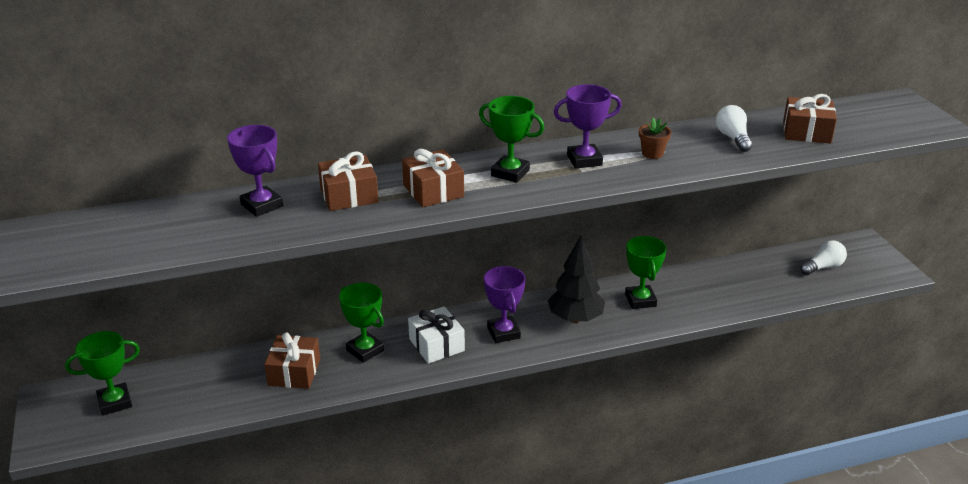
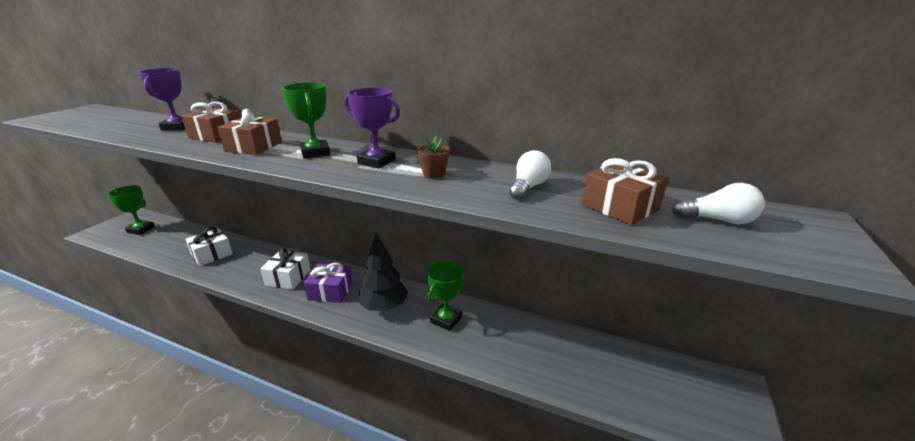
camera: 40 degrees right, 5 degrees down
(294, 372) = (212, 254): brown gift -> white gift
(365, 350) = (256, 261): green trophy -> none
(503, 333) = (330, 291): purple trophy -> purple gift
(823, 267) = (653, 384): white light bulb -> white light bulb (717, 220)

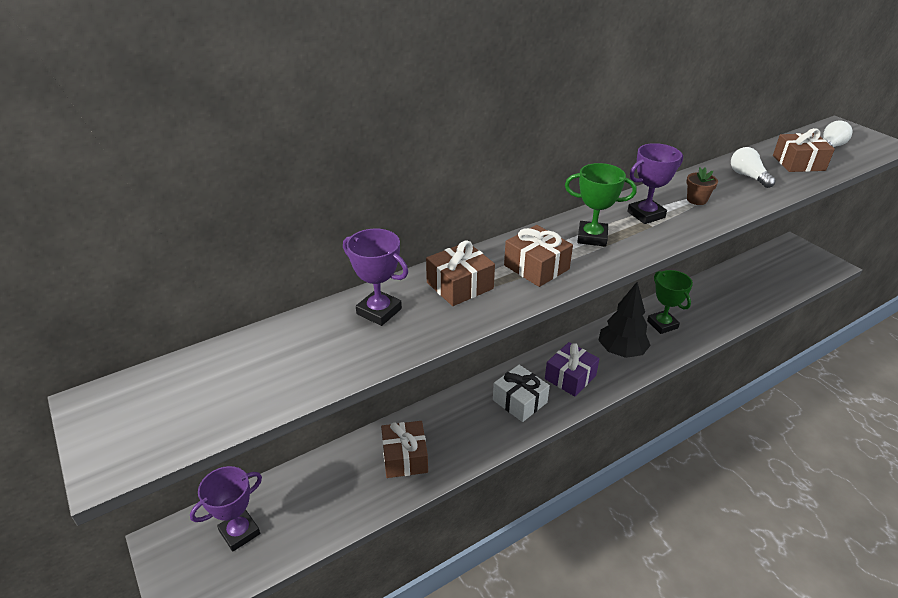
camera: 55 degrees left, 10 degrees up
(141, 230) = (239, 532): green trophy -> purple trophy
(212, 254) = (405, 457): white gift -> brown gift

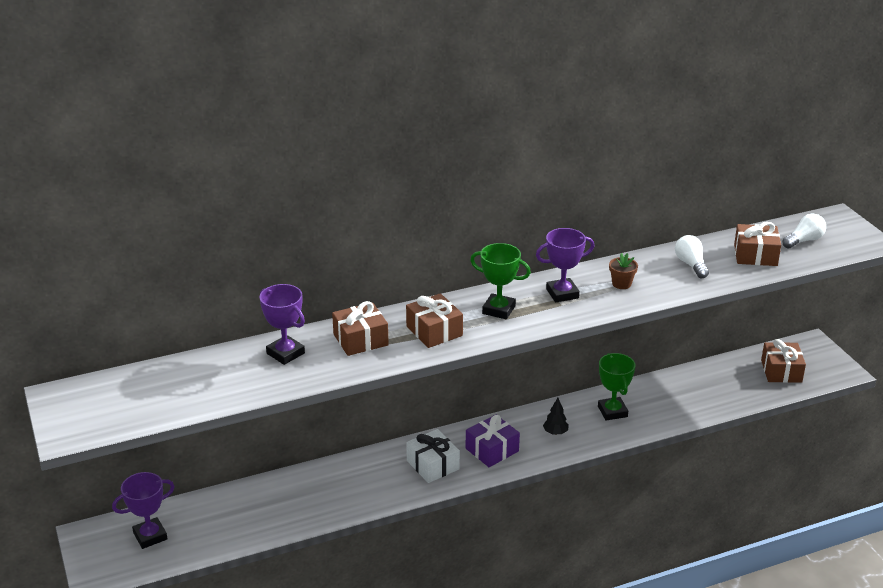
camera: 10 degrees right, 5 degrees down
(405, 457) = (308, 498): brown gift -> brown gift (781, 371)
(621, 351) = (555, 432): black tree -> black tree, size x0.49

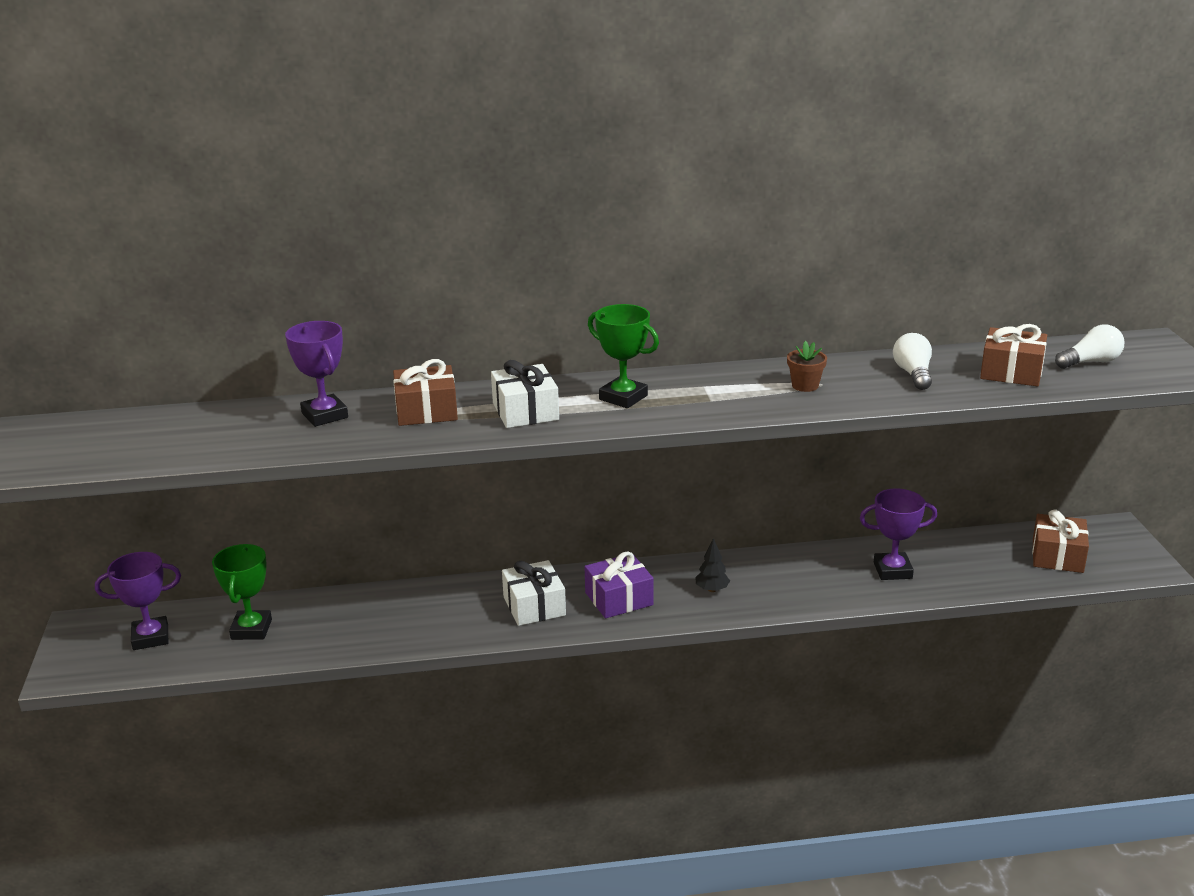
camera: 15 degrees right, 5 degrees down
(434, 331) = (525, 411): brown gift -> white gift
(562, 293) = (718, 388): purple trophy -> purple trophy (892, 570)
(612, 411) = (799, 575): green trophy -> green trophy (251, 629)

